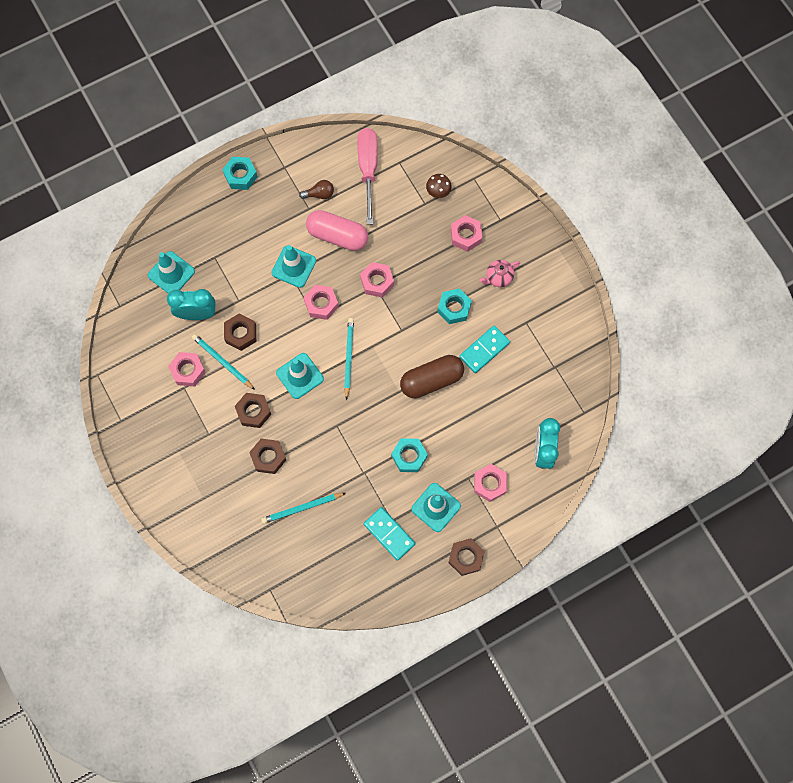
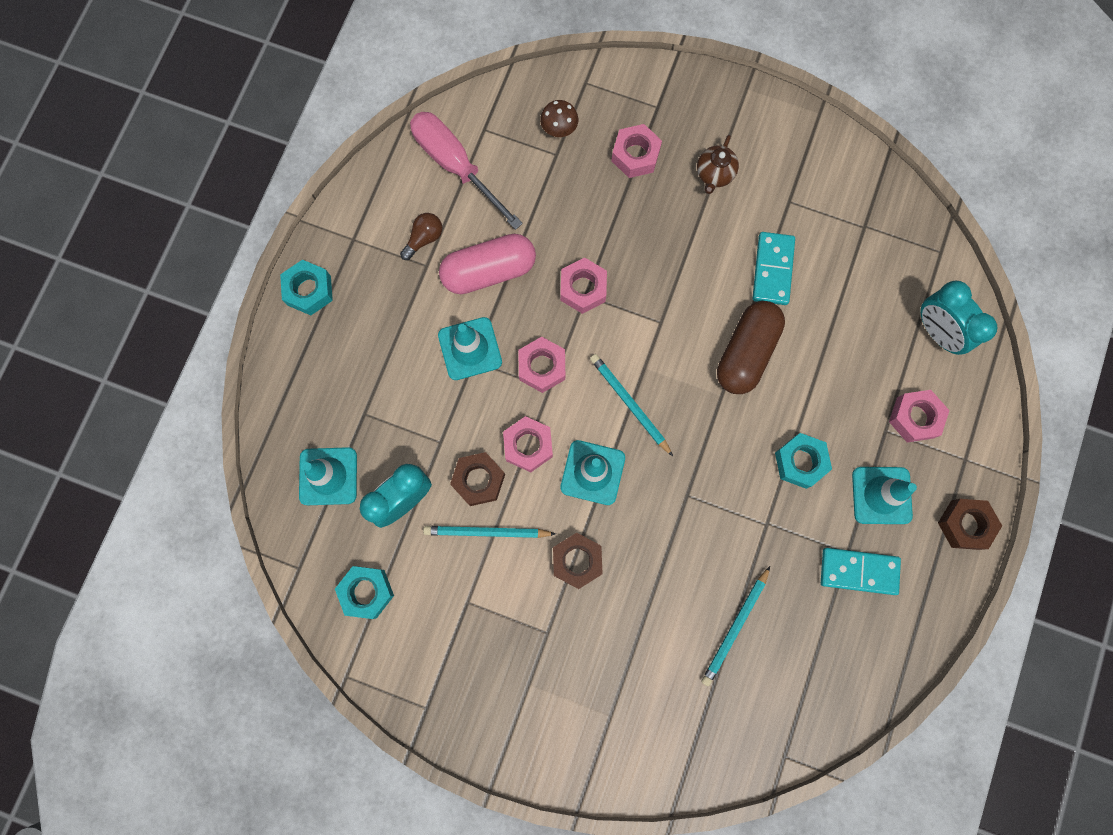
camera: 40 degrees left, 5 degrees up
(188, 371) = (454, 578): pink nut -> pink nut (528, 446)
(268, 457) = (643, 600): brown nut -> none
(454, 308) = (697, 249): turquoise nut -> turquoise nut (366, 592)
(498, 277) = (714, 174): pink teapot -> brown teapot

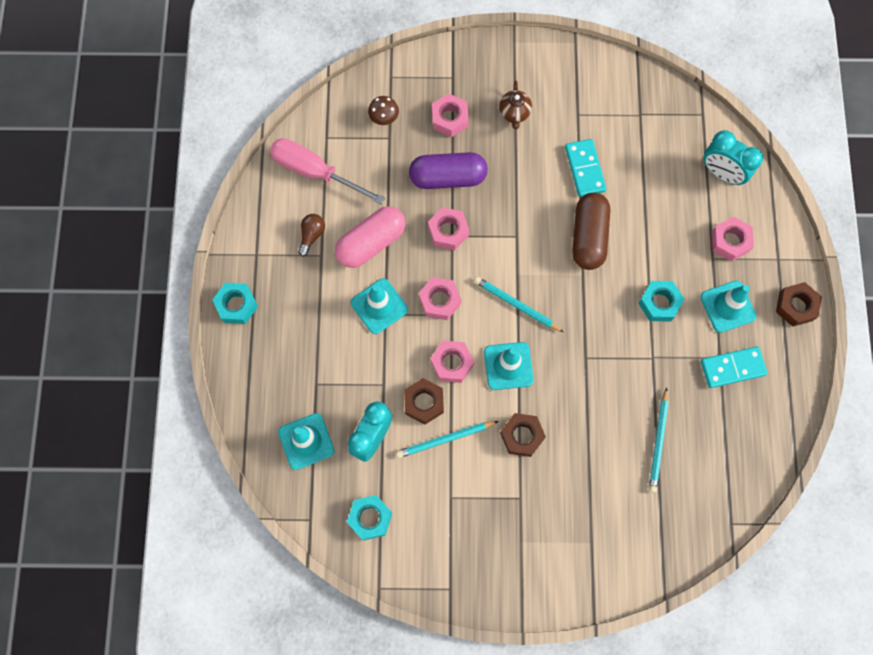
camera: 20 degrees left, 5 degrees down
(607, 224) = (448, 177): none -> purple capsule

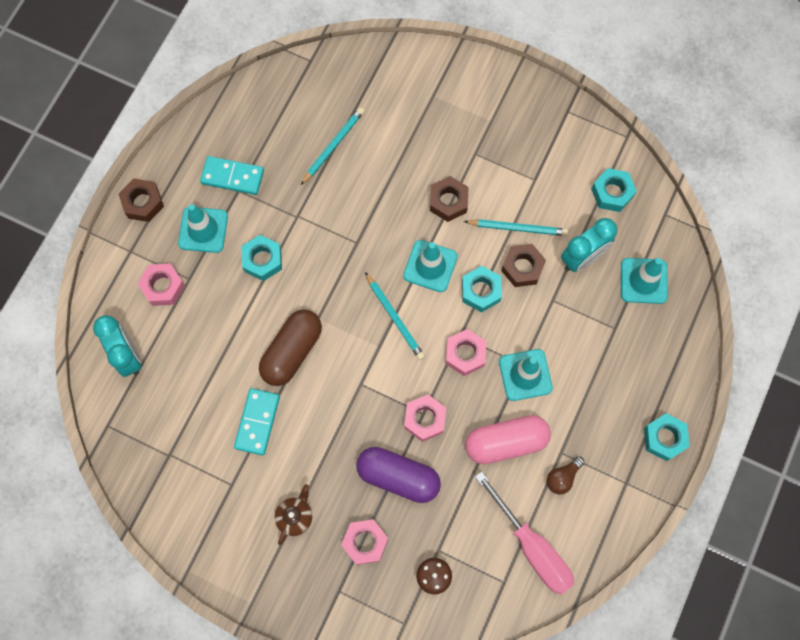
camera: 155 degrees left, 0 degrees up
(452, 363) = (481, 291): pink nut -> turquoise nut

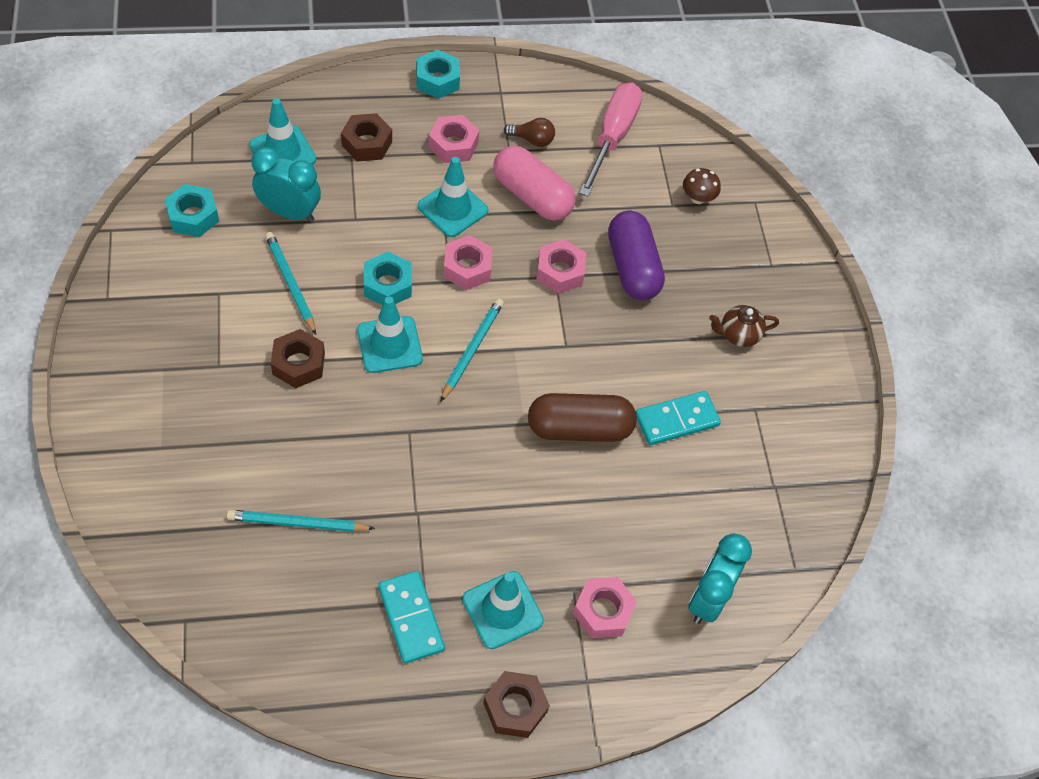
camera: 130 degrees left, 15 degrees down
(262, 260) = (496, 519): turquoise nut -> none
(365, 542) = (713, 265): pink nut -> pink nut (453, 145)
(522, 268) = (335, 259): brown nut -> brown nut (367, 143)

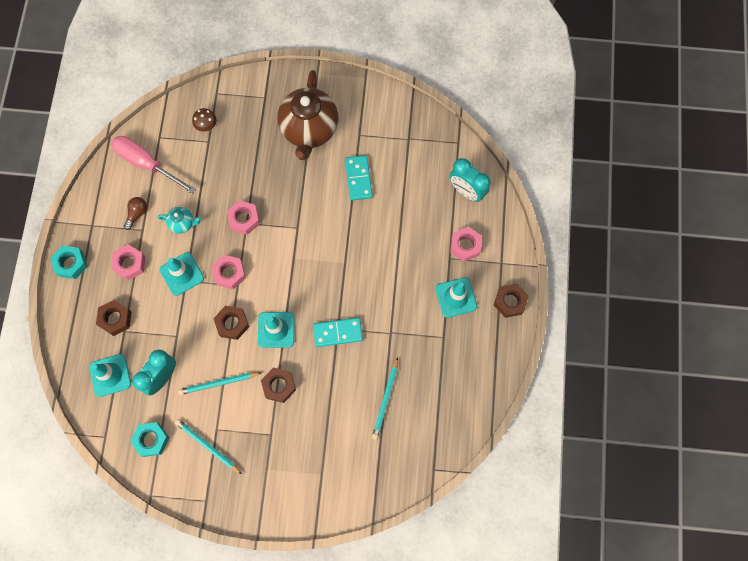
camera: 70 degrees left, 15 degrees up
(387, 285) = (232, 324): turquoise nut -> brown nut
(411, 618) = (452, 346): turquoise domino -> turquoise domino (337, 333)
(472, 350) = (289, 282): turquoise pencil -> turquoise pencil (208, 446)
(532, 196) = (182, 223): pink capsule -> turquoise teapot
(579, 428) = (354, 233): brown capsule -> none
(632, 267) = (250, 176): purple capsule -> none
(738, 335) = (309, 130): brown teapot -> brown teapot, size x2.31

